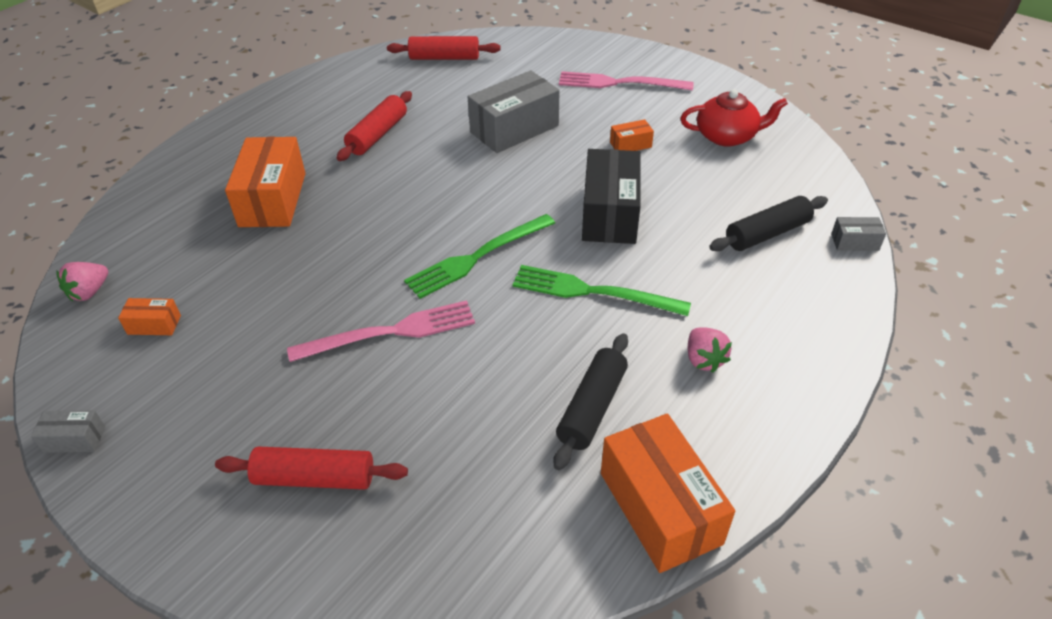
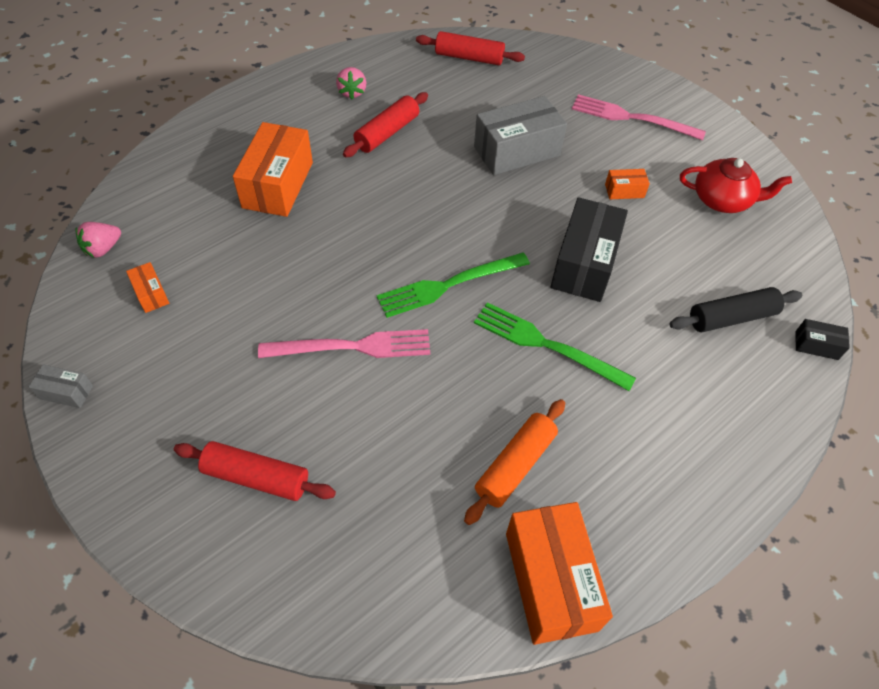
camera: 10 degrees right, 10 degrees up
(154, 325) = (151, 294): orange box -> orange box turned 45 degrees clockwise
(592, 408) = (515, 465): black rolling pin -> orange rolling pin
(704, 359) = (632, 440): pink strawberry -> pink strawberry (352, 92)
(855, 242) = (816, 345): grey box -> black box

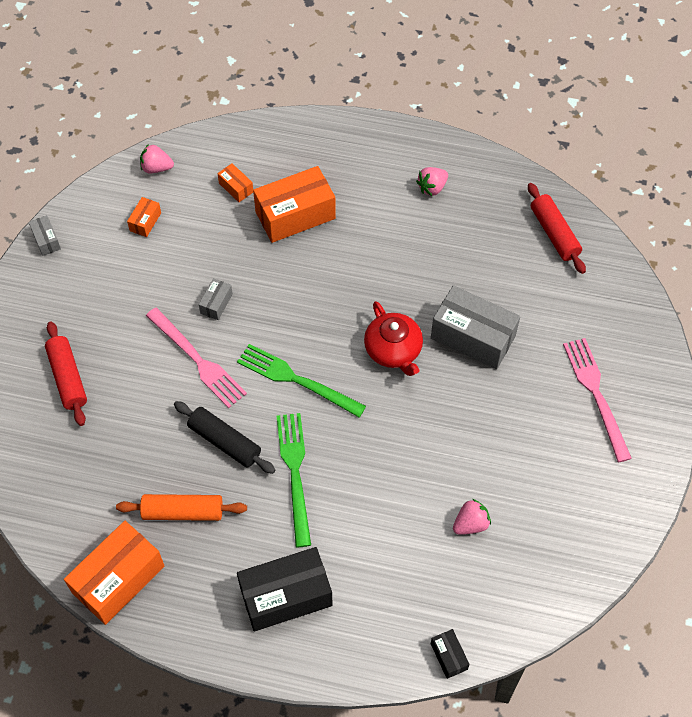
camera: 55 degrees right, 5 degrees up
(306, 294) = (216, 303): none -> grey box
(387, 133) = (410, 241): red rolling pin -> none
(584, 264) = (393, 453): black box -> black box (286, 596)
(624, 191) = (498, 437): orange box -> orange box (236, 188)
(694, 255) = (470, 524): none -> pink strawberry
(722, 200) = (556, 514): red teapot -> red teapot (393, 350)
(731, 317) = (426, 582): black rolling pin -> black rolling pin (225, 441)

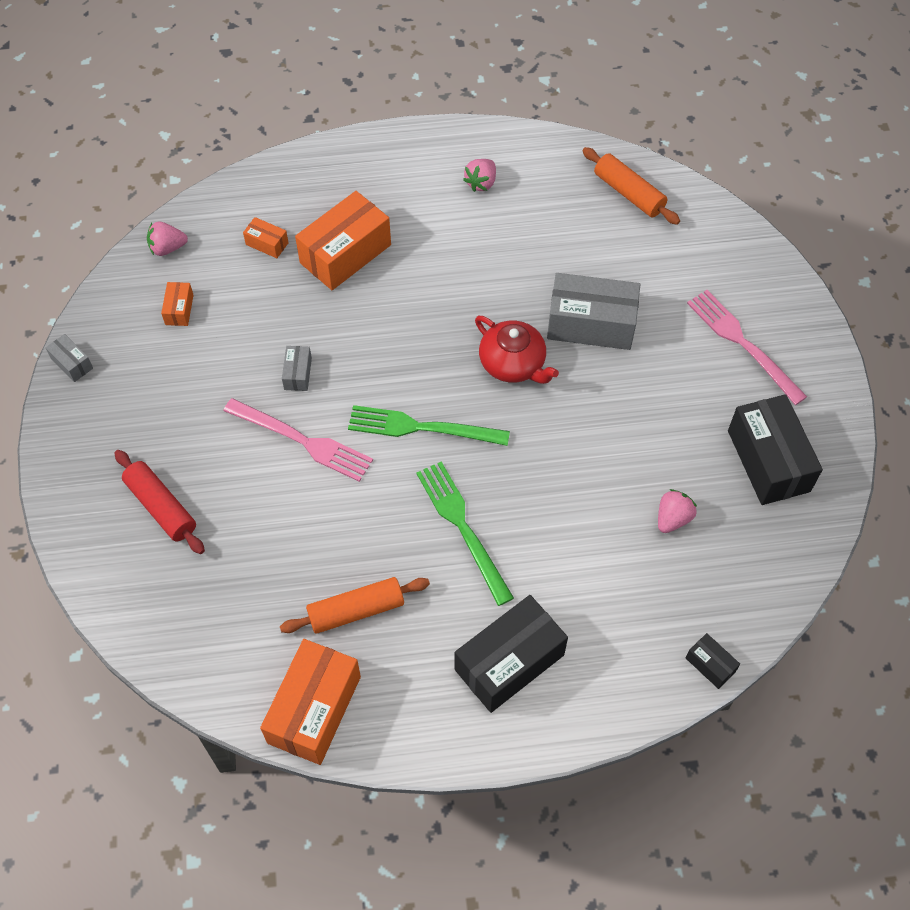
camera: 20 degrees left, 0 degrees up
(225, 441) = (371, 519): black rolling pin -> none
(554, 233) = (628, 193): red rolling pin -> orange rolling pin
(573, 502) = (768, 461): none -> black box

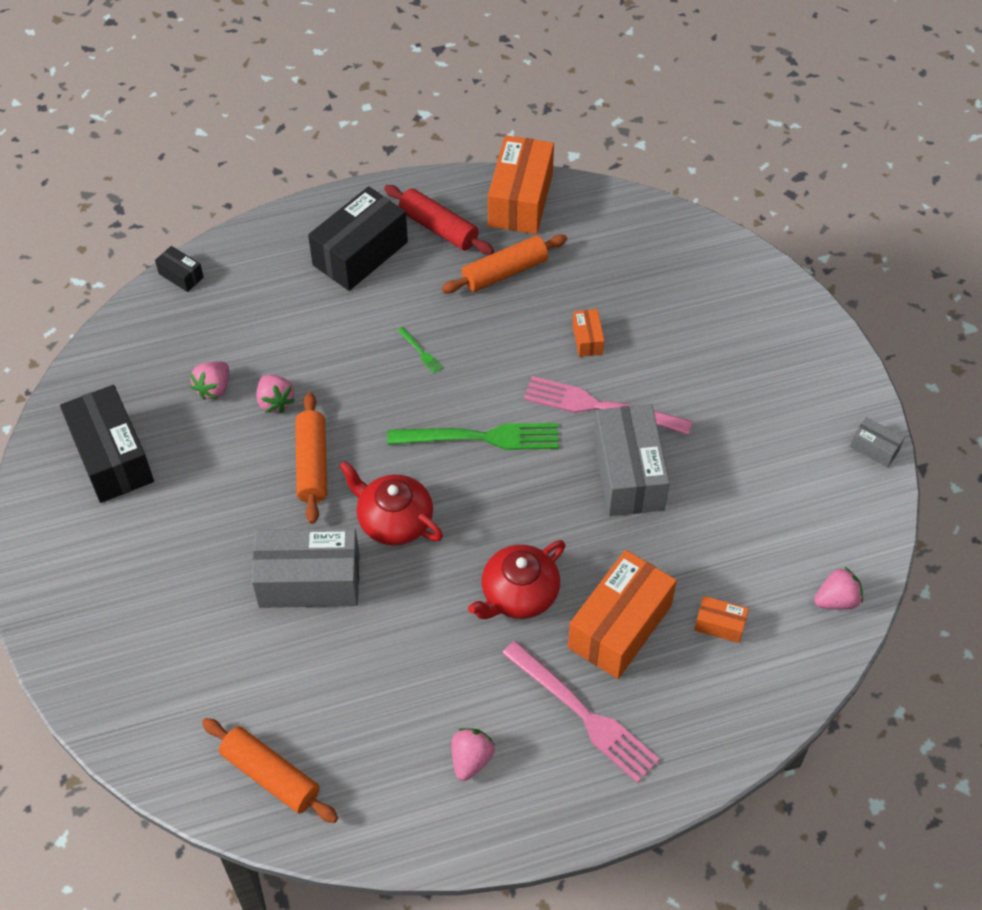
camera: 170 degrees right, 5 degrees down
(161, 507) = (716, 328): red rolling pin -> red rolling pin (438, 228)
(179, 310) = (787, 525): orange box -> orange box (587, 339)
(298, 374) = (628, 473): grey box -> grey box, size x2.17
(419, 289) = (518, 594): none -> red teapot
(462, 527) = (421, 352): green fork -> green fork, size x0.40
(581, 425) = (312, 464): none -> orange rolling pin
(612, 494) = (275, 402): none -> pink strawberry
(742, 343) = (130, 584): pink fork -> pink fork (583, 714)

